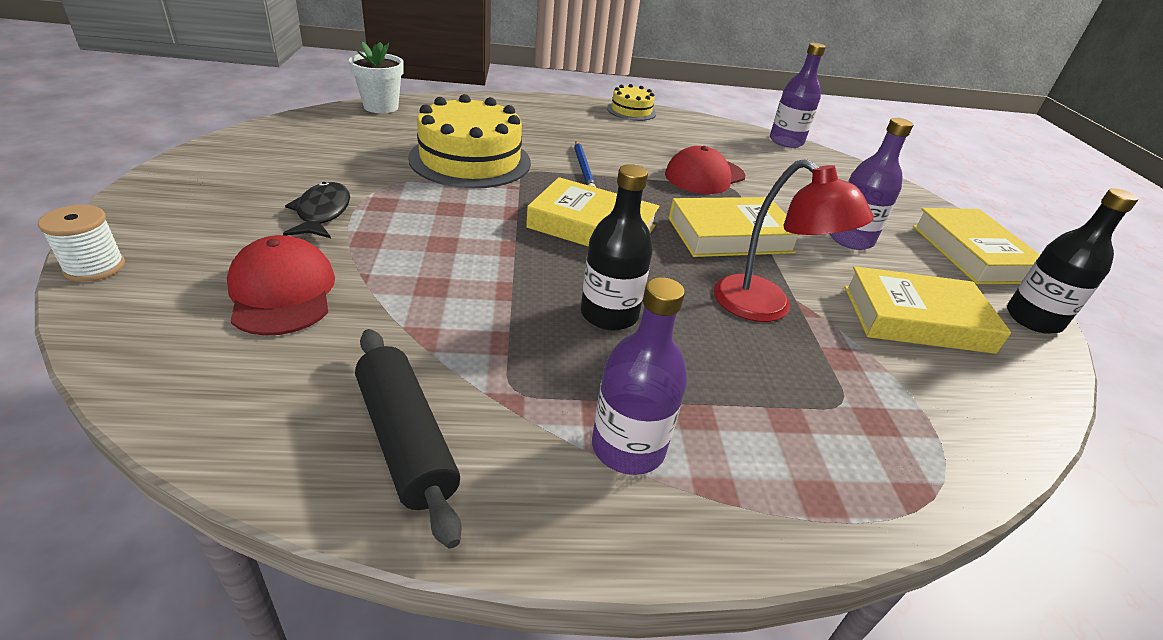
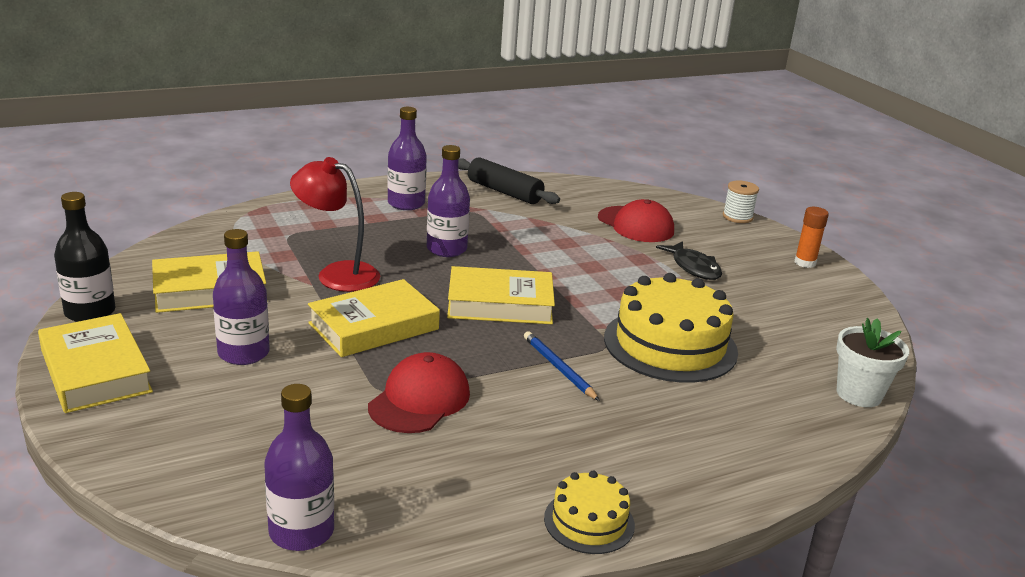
camera: 160 degrees right, 10 degrees down
(178, 186) = (805, 263): none -> orange glue stick
(609, 314) = (446, 249): black bottle -> purple bottle

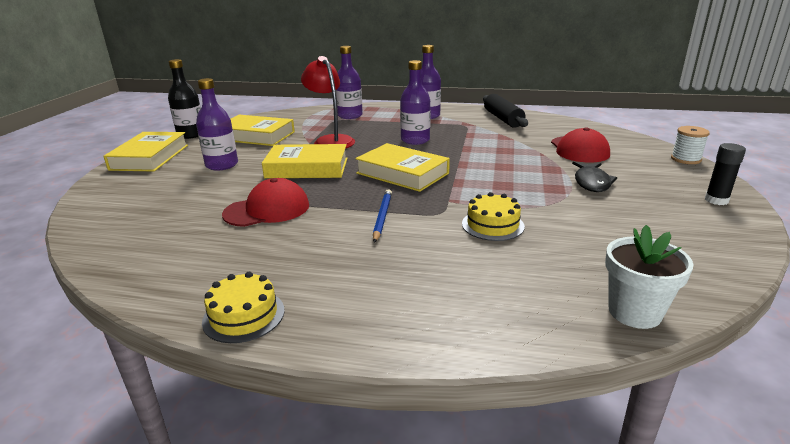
camera: 40 degrees right, 0 degrees up
(301, 531) = (93, 254): purple bottle -> purple bottle (350, 116)
(670, 345) = (492, 225): yellow cake -> yellow cake, size x0.52
(805, 263) = (716, 200): orange glue stick -> black glue stick

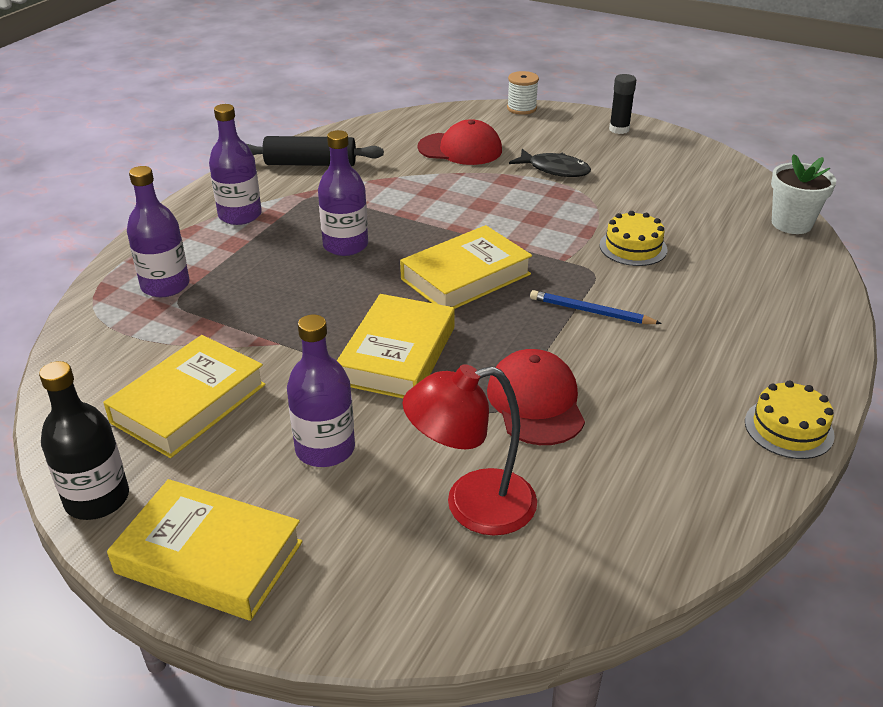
camera: 75 degrees left, 10 degrees up
(331, 140) = (286, 320): red lamp -> red lamp (472, 506)

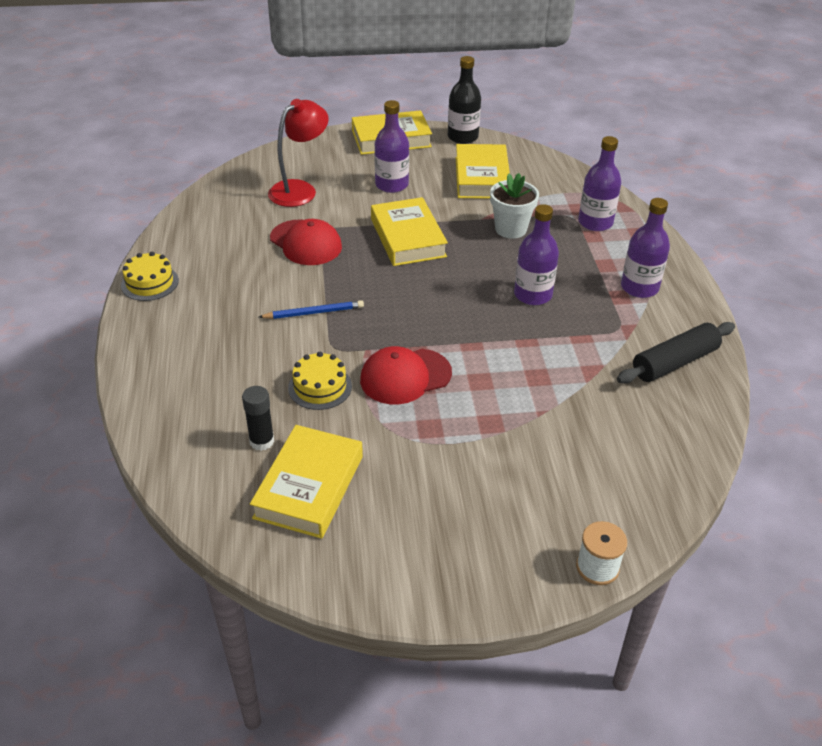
camera: 145 degrees right, 5 degrees up
(460, 149) = (578, 449): red cap -> red cap (405, 376)
(466, 277) = (422, 305): yellow book -> yellow book (309, 487)
(554, 169) = (461, 461): black fish -> none
(619, 129) = (451, 580): black glue stick -> black glue stick (261, 441)
(791, 224) = (187, 485): white flower pot -> white flower pot (510, 229)

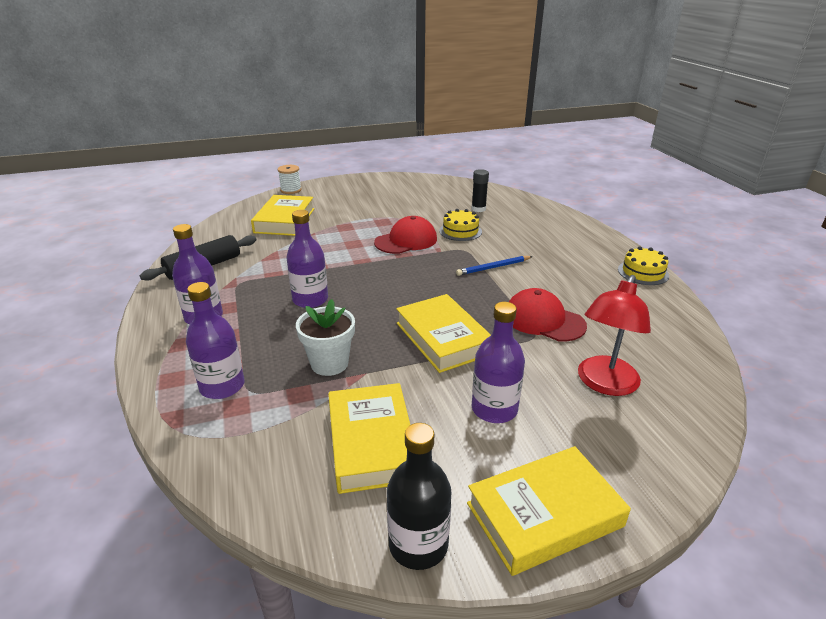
camera: 170 degrees right, 10 degrees down
(309, 487) = (441, 198): yellow book -> yellow book (284, 220)

